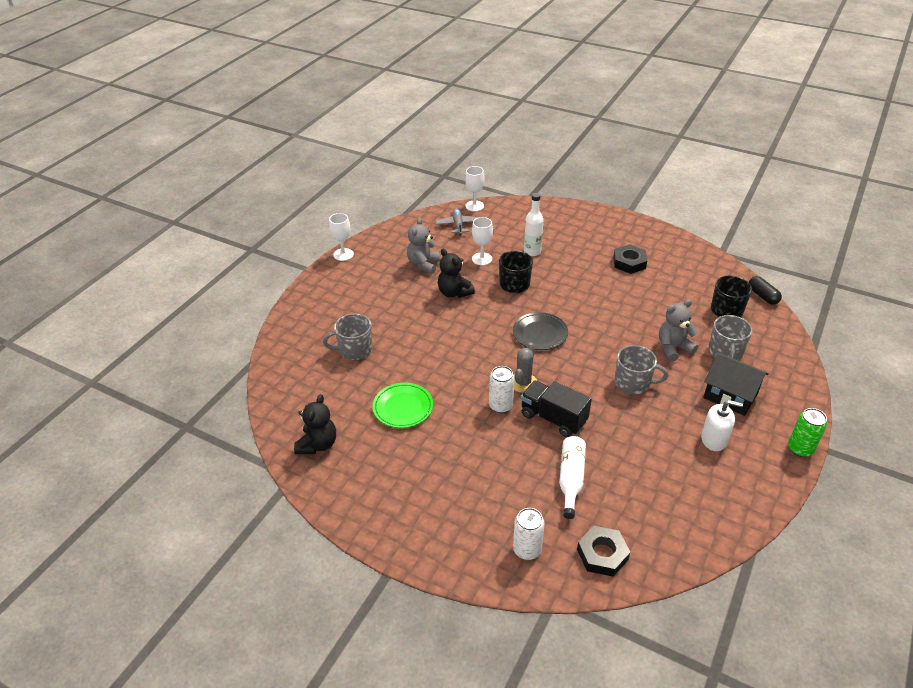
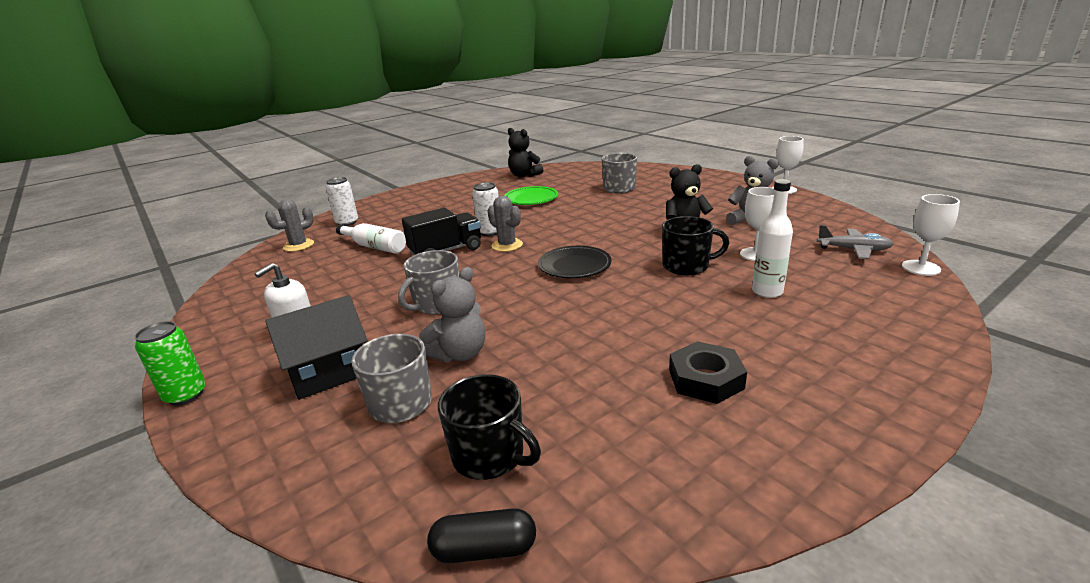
camera: 115 degrees right, 15 degrees down
(602, 554) = (298, 245): black nut -> grey cactus
(673, 348) = (459, 354): grey teddy bear -> grey teddy bear turned 45 degrees clockwise

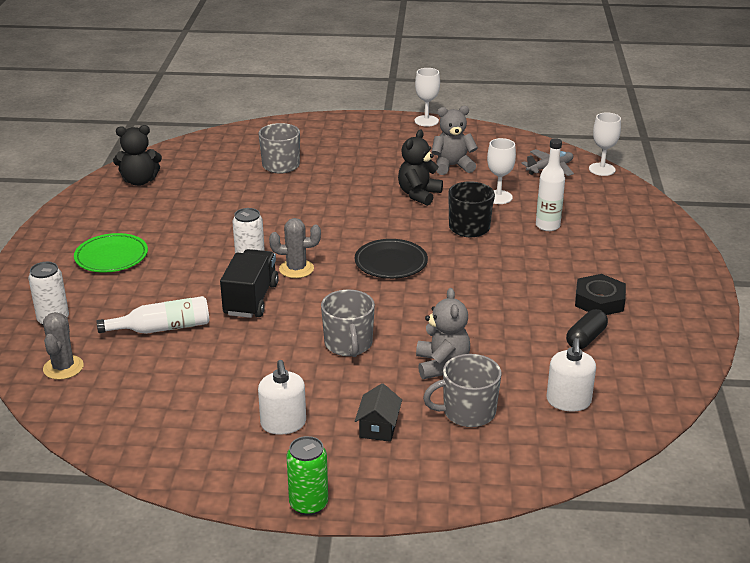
camera: 50 degrees left, 5 degrees up
(329, 372) = (378, 427): black house -> black house, size x0.58
(484, 549) = (636, 433): black capsule -> black capsule (586, 338)
(490, 456) = (568, 401): black mug -> white soap dispenser
(531, 199) = (213, 209): green plate -> green plate (111, 257)

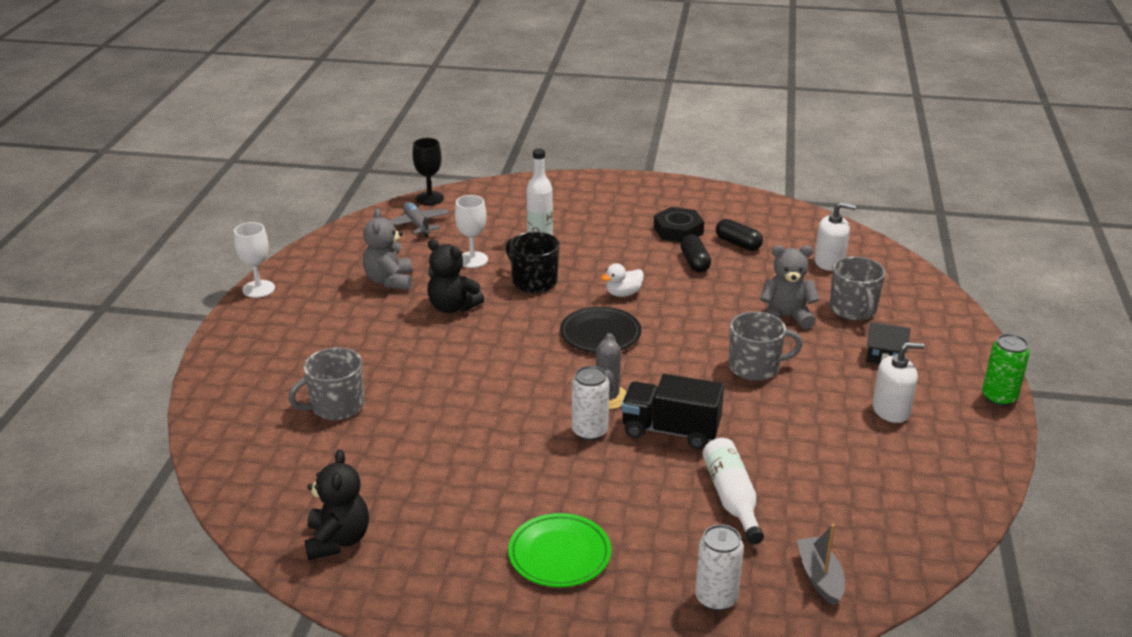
camera: 85 degrees left, 0 degrees up
(63, 367) = (820, 577): grey cactus -> grey boat
(462, 272) = (623, 293): none -> white duck
(534, 311) = (695, 262): none -> black capsule
(602, 169) = (429, 198): white goblet -> black goblet

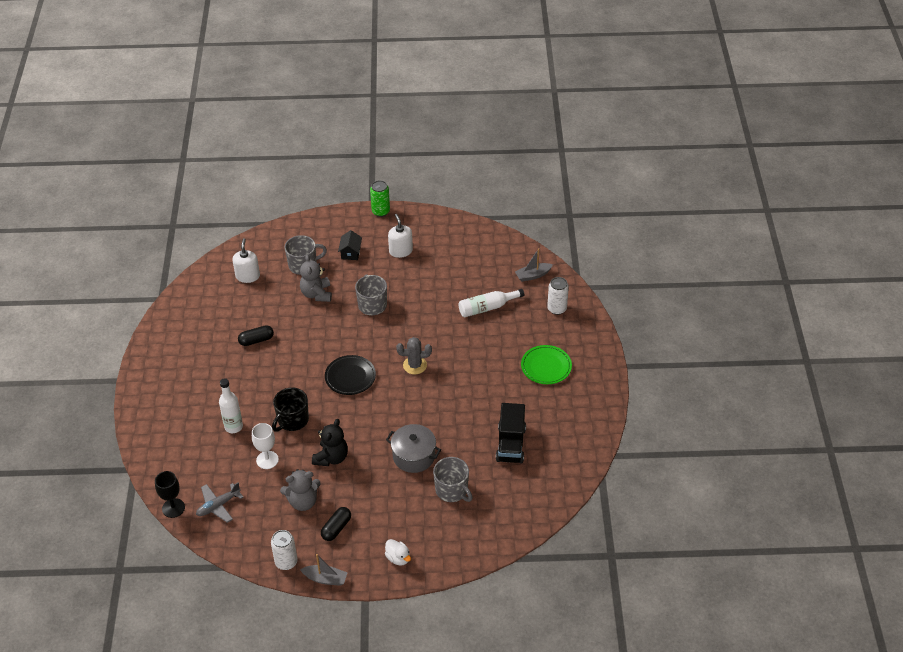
camera: 100 degrees left, 15 degrees up
(258, 289) = (325, 579): white goblet -> grey boat
(338, 540) = (563, 456): black teddy bear -> none
(420, 377) = (414, 456): none -> grey pot
(589, 431) = (448, 369): white can -> white can (286, 562)
(623, 293) = (301, 372): white duck -> white duck (398, 558)
(670, 431) = (439, 335): black truck -> black truck (511, 444)
(678, 230) = (213, 352): black nut -> none
(738, 244) = (228, 320): black capsule -> black capsule (336, 528)

